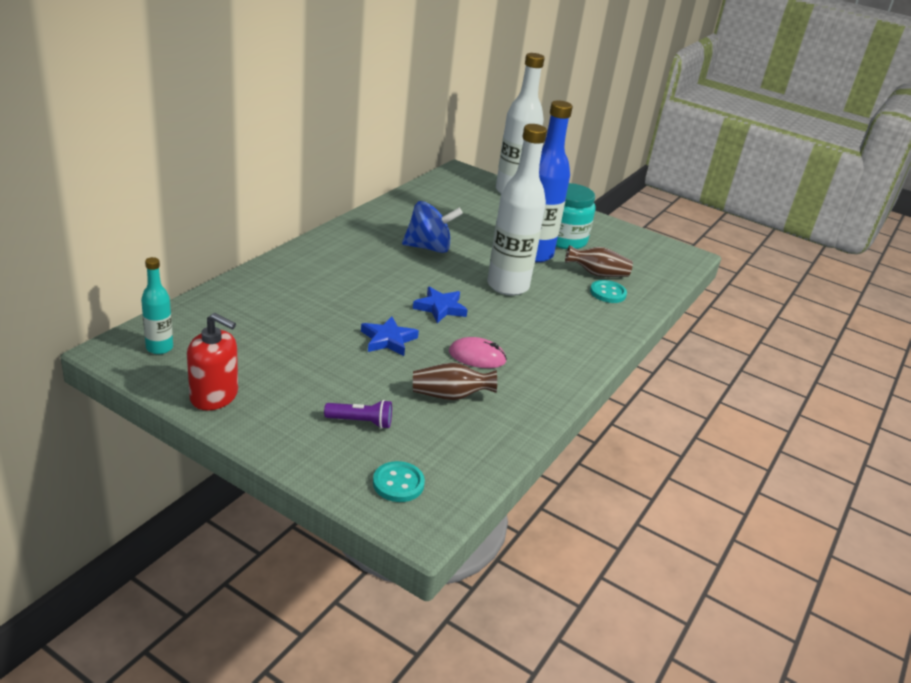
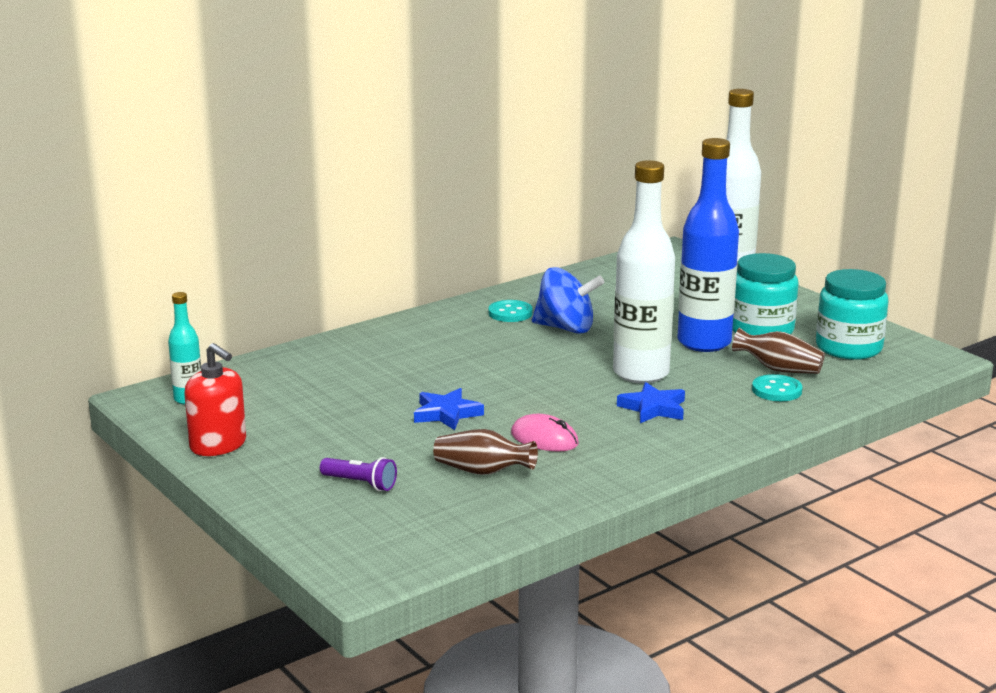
camera: 25 degrees right, 10 degrees down
(398, 483) = (363, 540): turquoise button -> turquoise button (510, 313)
(440, 308) = (534, 389): blue star -> blue star (653, 408)
(629, 251) = (848, 348): none -> turquoise jar

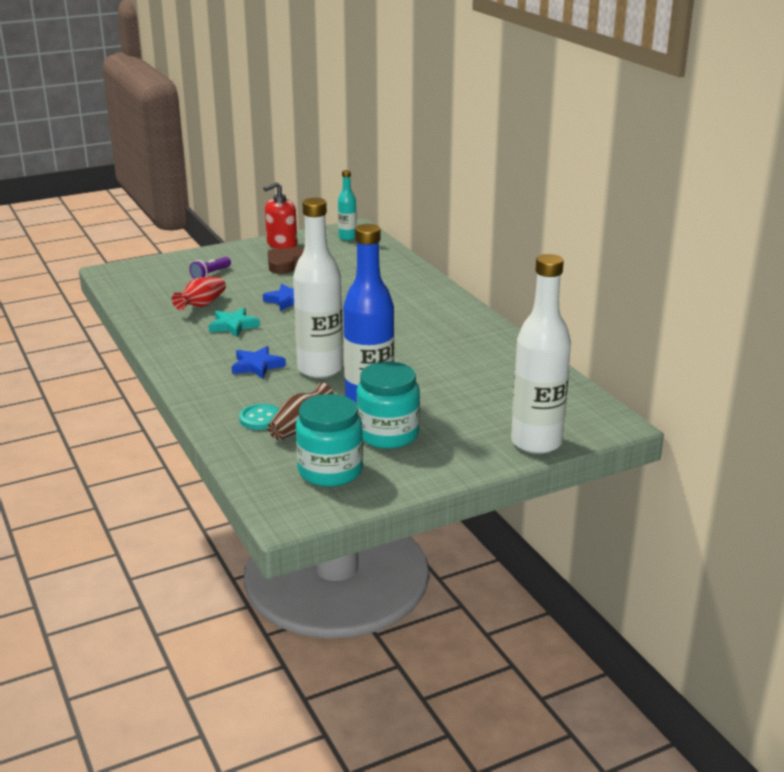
camera: 100 degrees right, 5 degrees up
(307, 431) = (285, 264): none -> brown heart
(482, 471) = (202, 305): brown vase -> red vase
(510, 313) = (459, 333): turquoise button -> none
(544, 439) = (233, 326): pink mouse -> turquoise star
(565, 328) = (420, 351): blue spinning top -> none

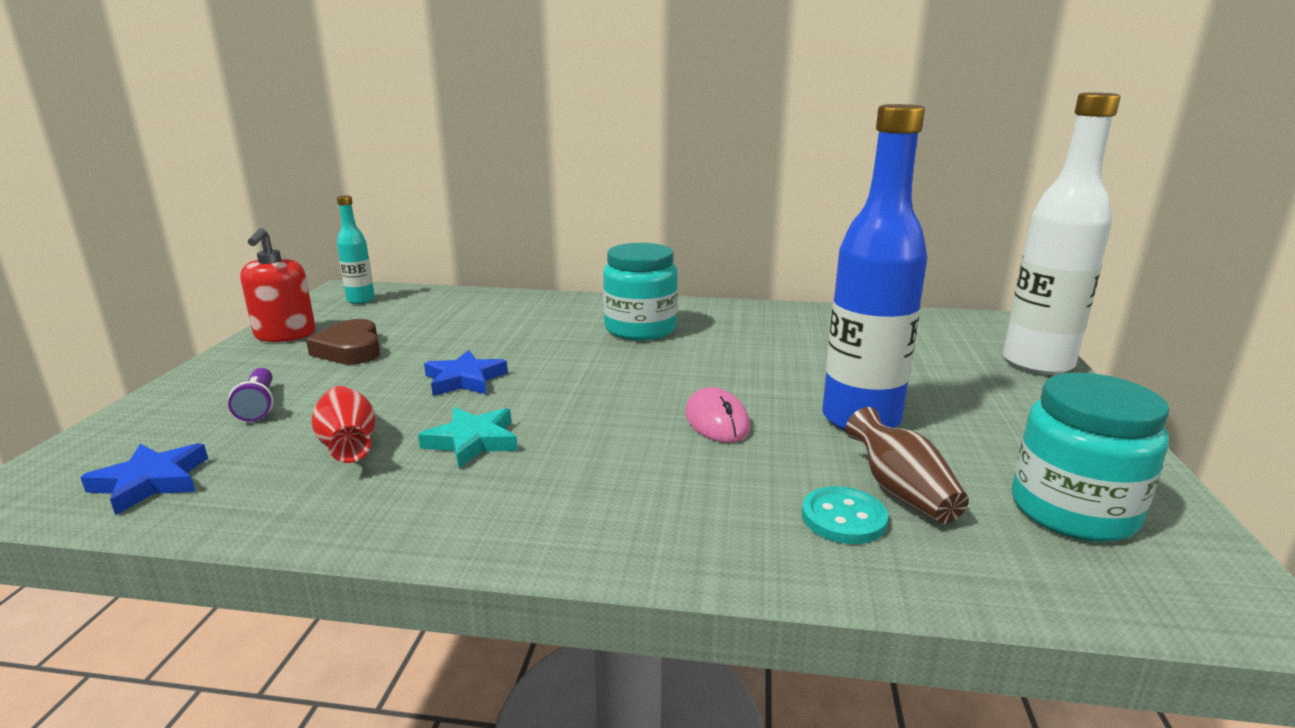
camera: 55 degrees left, 5 degrees down
(257, 366) = (645, 464): blue star -> blue star (151, 482)
(320, 369) = (717, 421): white bottle -> pink mouse
(388, 434) = (968, 434): turquoise jar -> turquoise jar (640, 329)

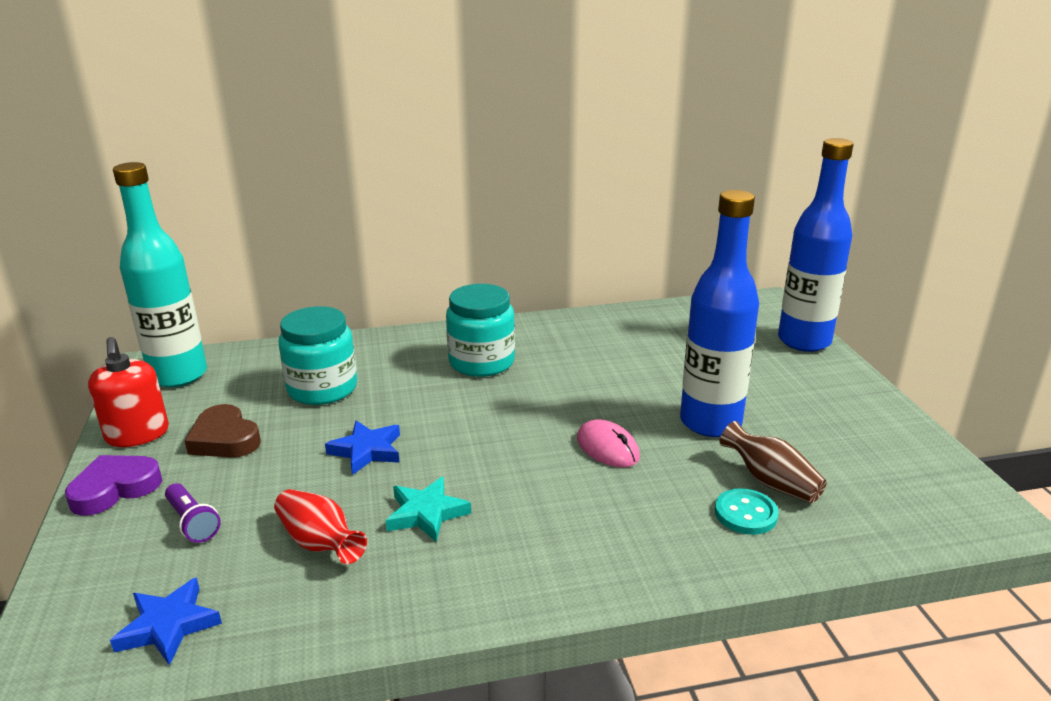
camera: 20 degrees left, 5 degrees up
(226, 369) = (115, 489): none -> purple heart
(360, 300) = (178, 375): turquoise bottle -> turquoise bottle, size x1.99
(1037, 363) = (804, 341): white bottle -> blue bottle
(1073, 511) = (881, 471): turquoise jar -> turquoise jar (322, 389)

